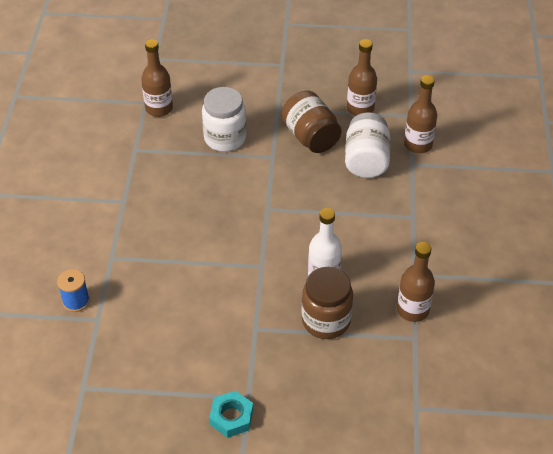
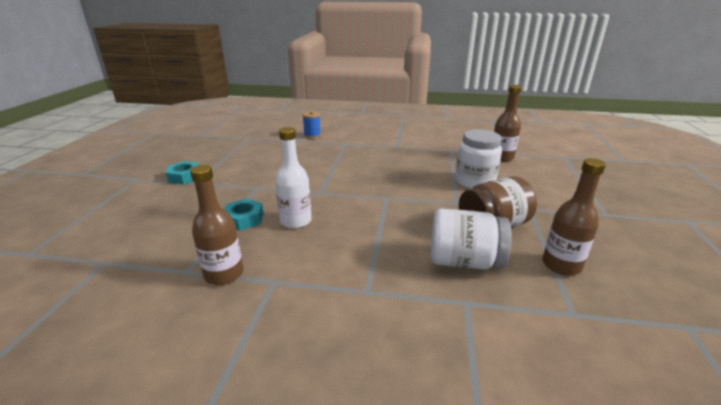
camera: 95 degrees right, 20 degrees down
(326, 320) = (244, 219): brown jar -> turquoise nut
(418, 144) = (509, 314): brown bottle -> none

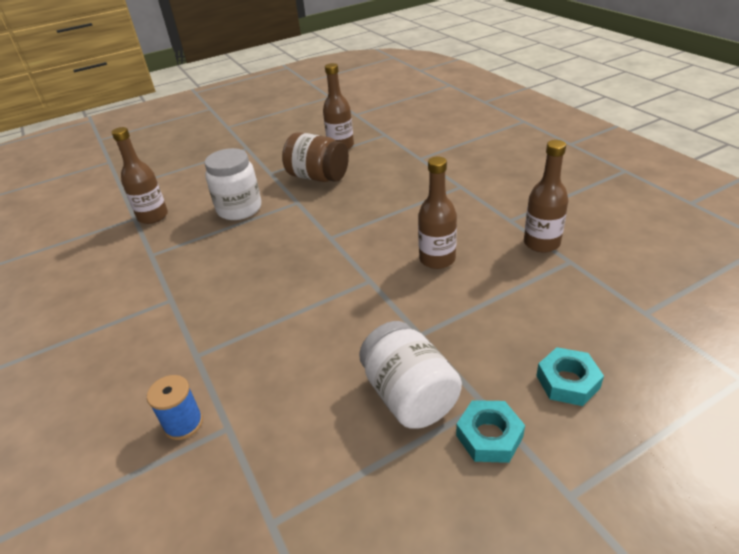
camera: 125 degrees left, 10 degrees up
(244, 219) = (479, 290): turquoise nut -> turquoise nut (567, 381)
(296, 221) = (437, 259): white bottle -> brown bottle
(464, 261) = (381, 171): white jar -> white jar (409, 396)

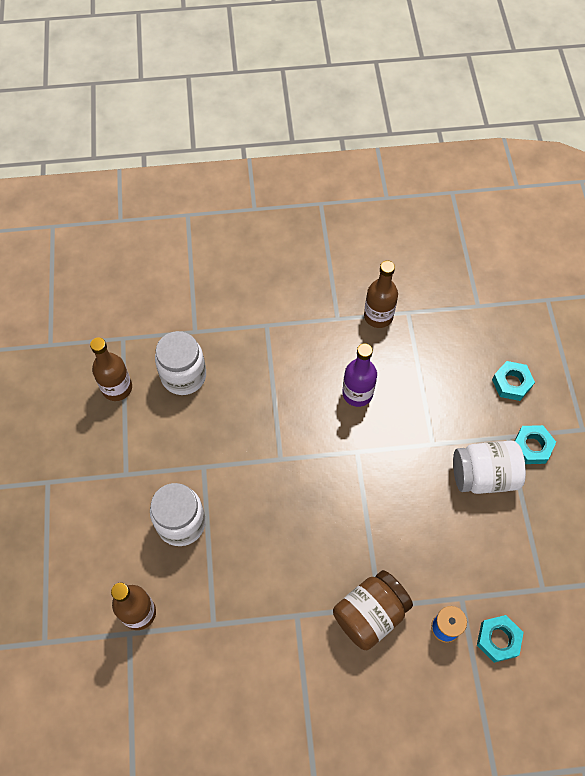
camera: 70 degrees left, 25 degrees up
(179, 488) = (498, 639): none -> turquoise nut
(318, 177) = (167, 432): brown jar -> brown jar (370, 614)
(374, 167) = (183, 376): none -> white jar
(437, 259) = (357, 393): brown bottle -> purple bottle

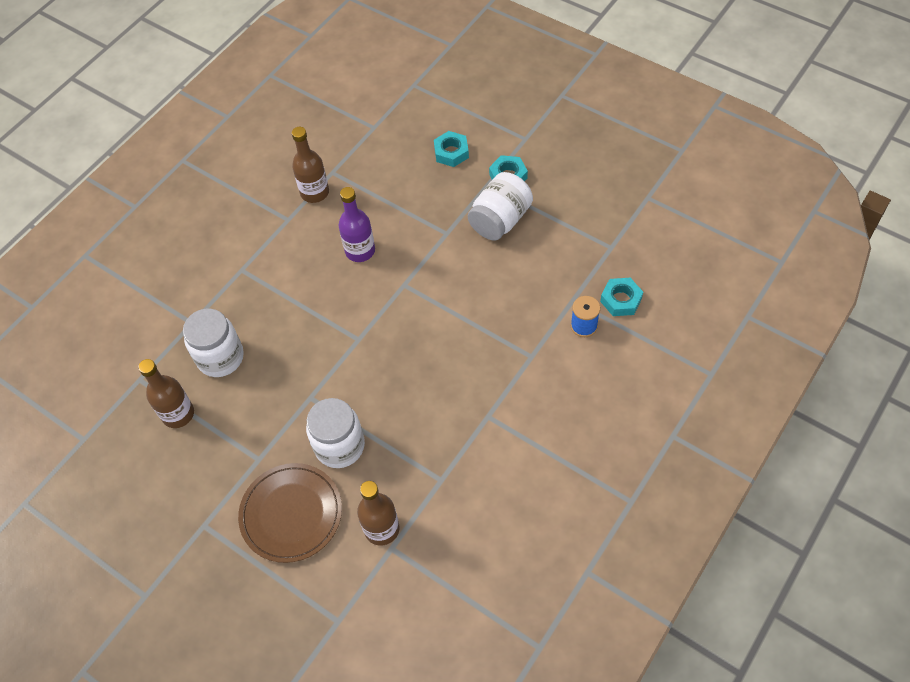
camera: 45 degrees left, 5 degrees down
(101, 535) = (291, 514): none -> brown plate
(370, 614) = (531, 366): brown jar -> none

